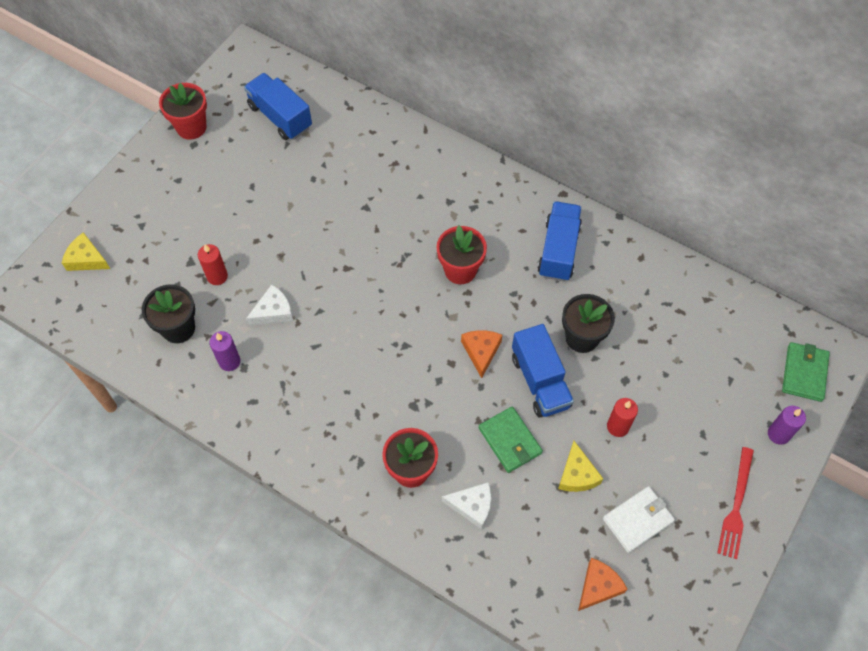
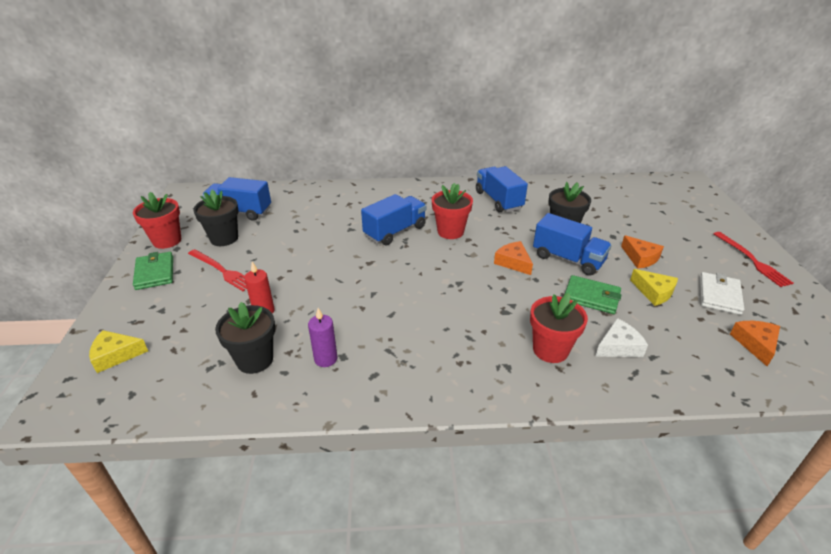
camera: 35 degrees left, 25 degrees down
(214, 201) = (222, 271): none -> red fork
(241, 153) = (224, 238): none -> black flower pot
(273, 311) = (335, 310): white cheese -> none
(405, 237) = (395, 231): none -> blue truck
(617, 426) = (640, 258): red candle -> orange cheese
(778, 434) = (718, 221): purple candle -> none
(804, 373) = (689, 194): green wallet -> green wallet (155, 273)

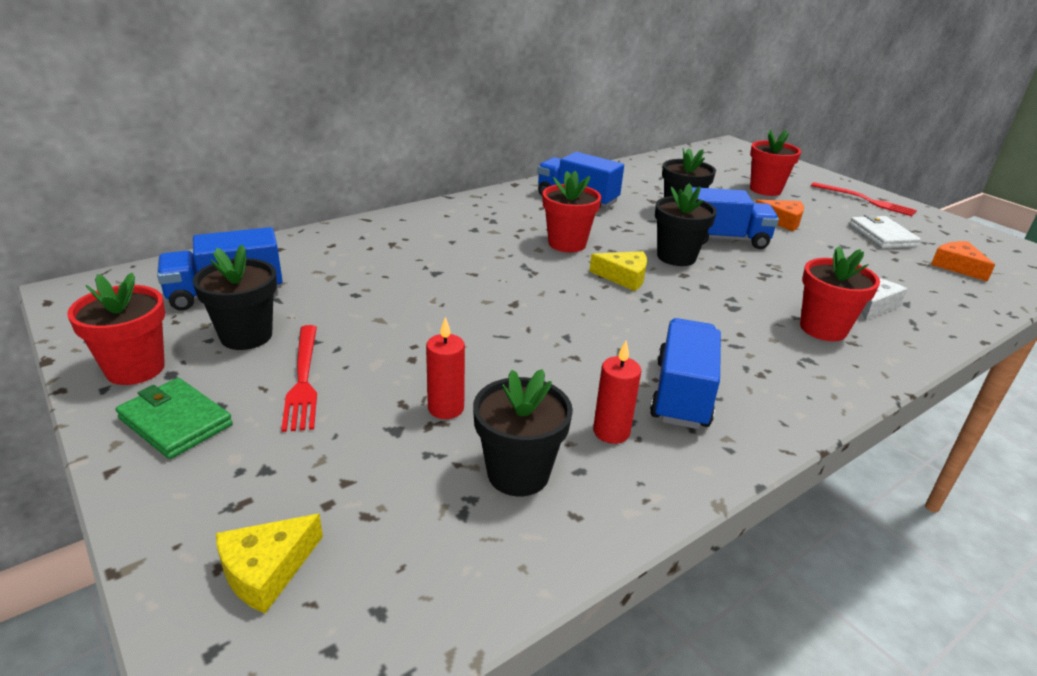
camera: 35 degrees left, 5 degrees down
(222, 271) = (303, 379): red fork -> red fork turned 75 degrees clockwise
(325, 359) = (611, 432): purple candle -> red candle
(395, 231) = (499, 260): blue truck -> blue truck (682, 394)
(513, 262) = (676, 257): orange cheese -> black flower pot
(591, 297) = (790, 268): green wallet -> none
(654, 292) = (833, 248): yellow cheese -> yellow cheese (624, 277)
(664, 227) = (765, 190): none -> red flower pot

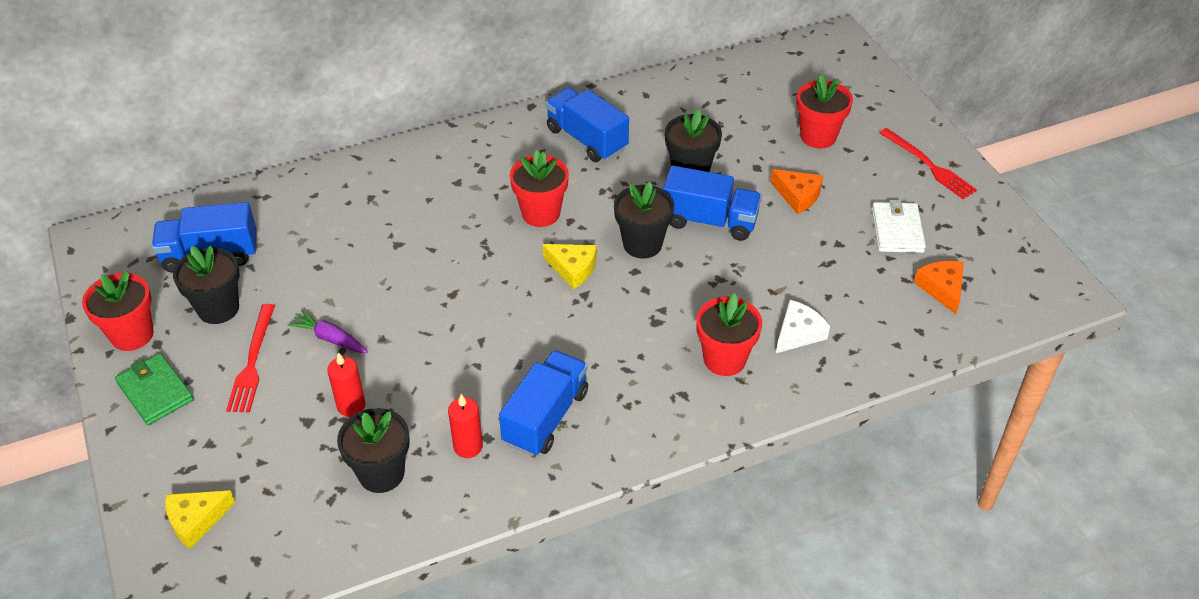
camera: 15 degrees right, 15 degrees up
(393, 350) = (330, 338): none -> purple carrot

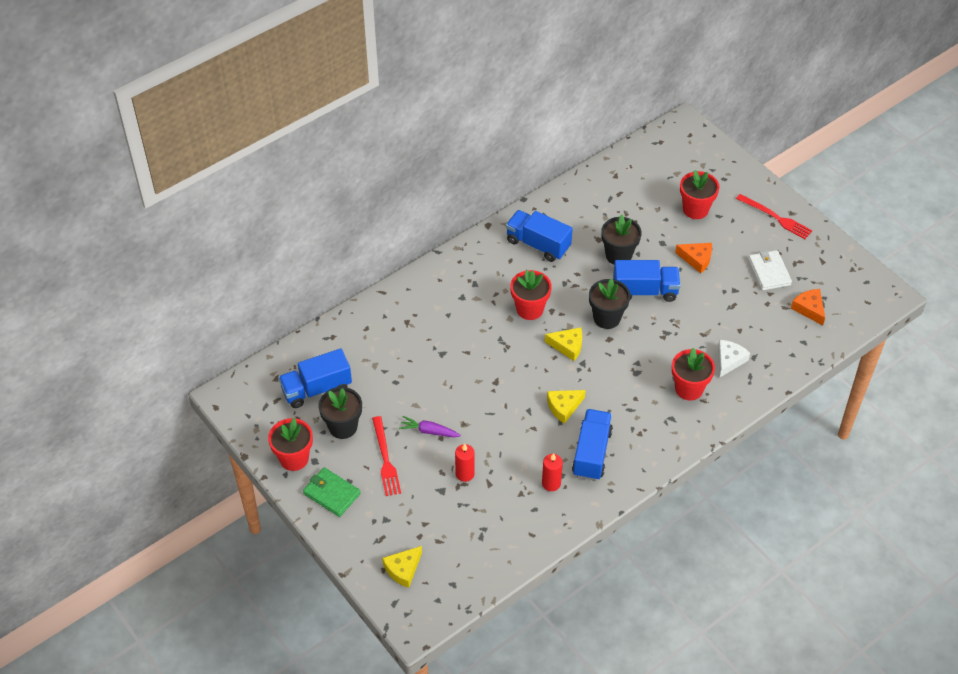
camera: 15 degrees left, 5 degrees up
(381, 473) = (505, 513): black flower pot -> none
(532, 346) = (564, 407): none -> yellow cheese

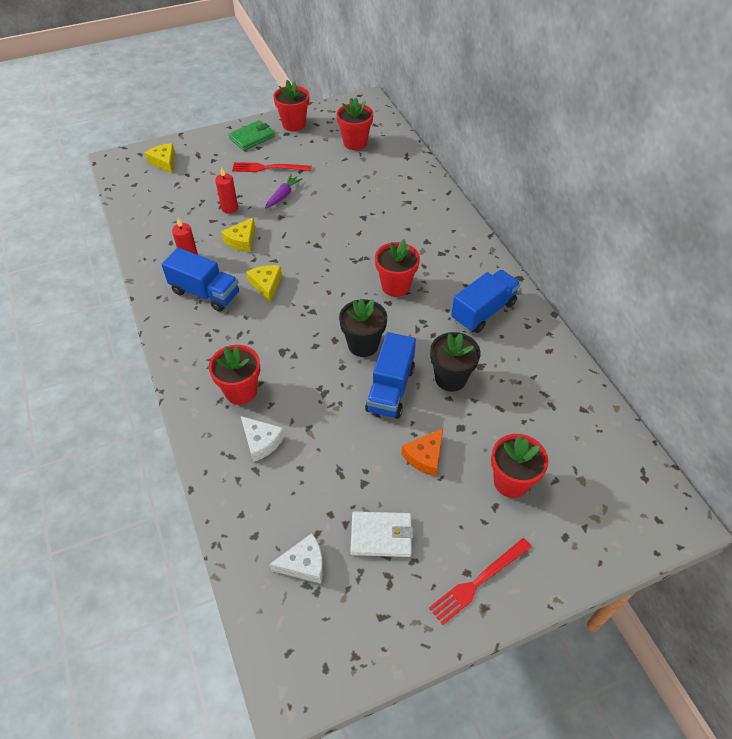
camera: 105 degrees right, 0 degrees up
(316, 389) = (355, 143): blue truck -> red flower pot
(343, 427) = (311, 151): black flower pot -> none
(567, 346) = (338, 304): yellow cheese -> yellow cheese (242, 240)
(809, 309) = (304, 564): orange cheese -> white cheese

